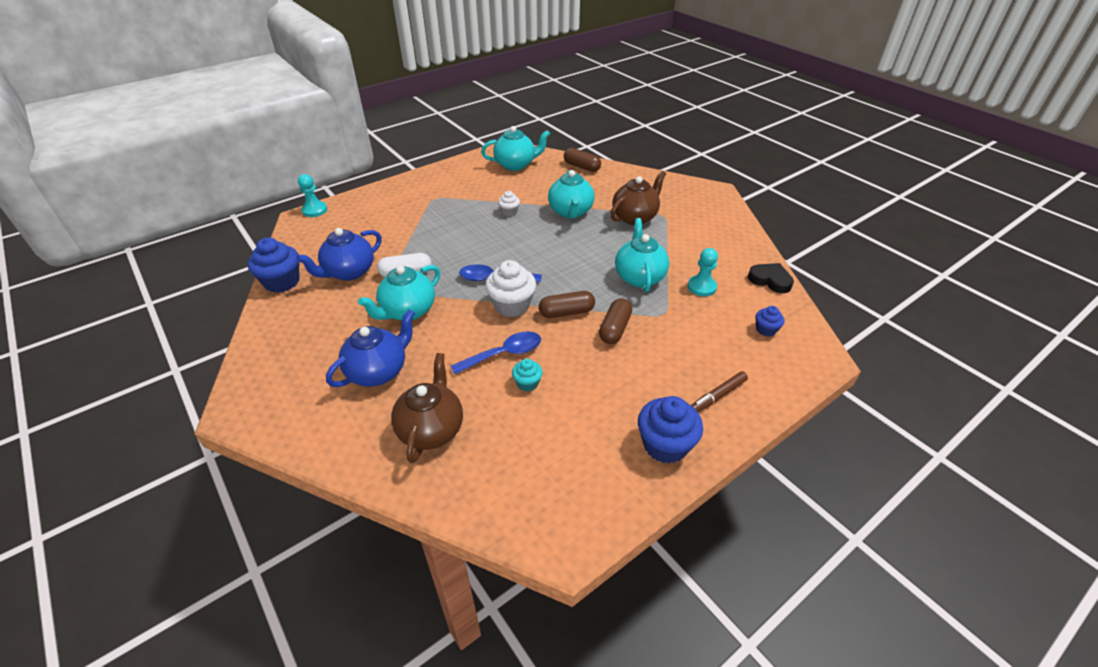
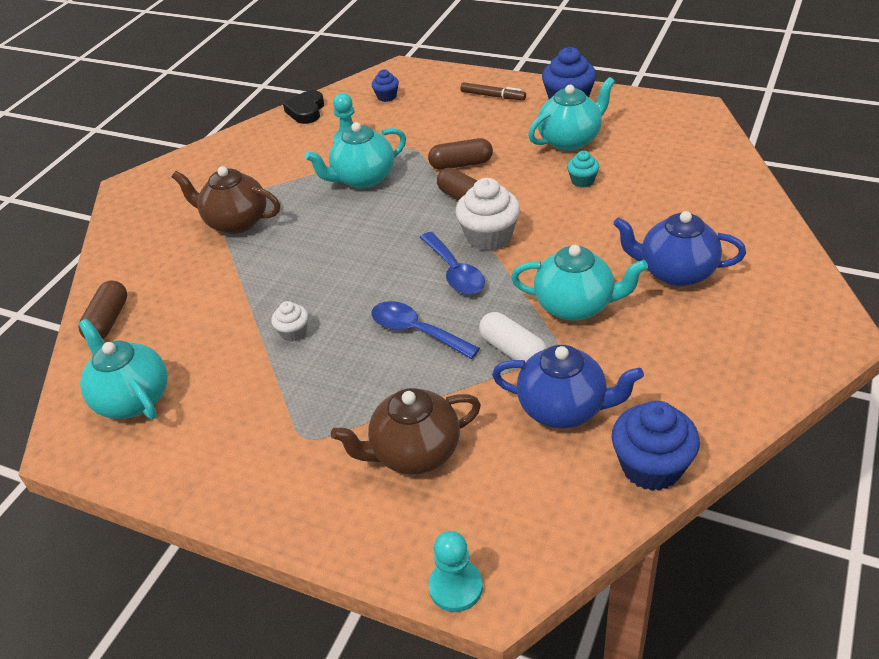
camera: 115 degrees left, 0 degrees up
(431, 429) = (691, 204): brown teapot -> brown teapot (414, 452)
(504, 354) = (563, 209): blue spoon -> blue spoon (416, 331)
(570, 212) = (256, 277): turquoise teapot -> turquoise teapot (570, 140)

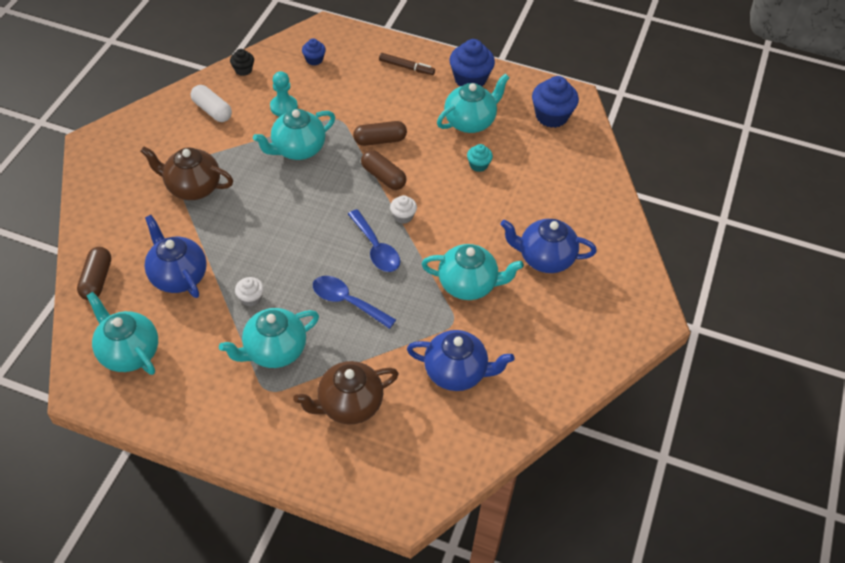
camera: 10 degrees left, 10 degrees up
(206, 312) = (178, 276): none -> blue teapot
(306, 111) = (243, 70): black heart -> black cupcake
(318, 391) = (274, 351): none -> turquoise teapot
(456, 587) = (380, 506): turquoise pawn -> none
(489, 237) = (403, 216): white cupcake -> white cupcake, size x0.53
(513, 351) = (421, 322): white capsule -> white capsule (212, 110)
(651, 467) = (515, 420): blue cupcake -> blue cupcake (551, 116)

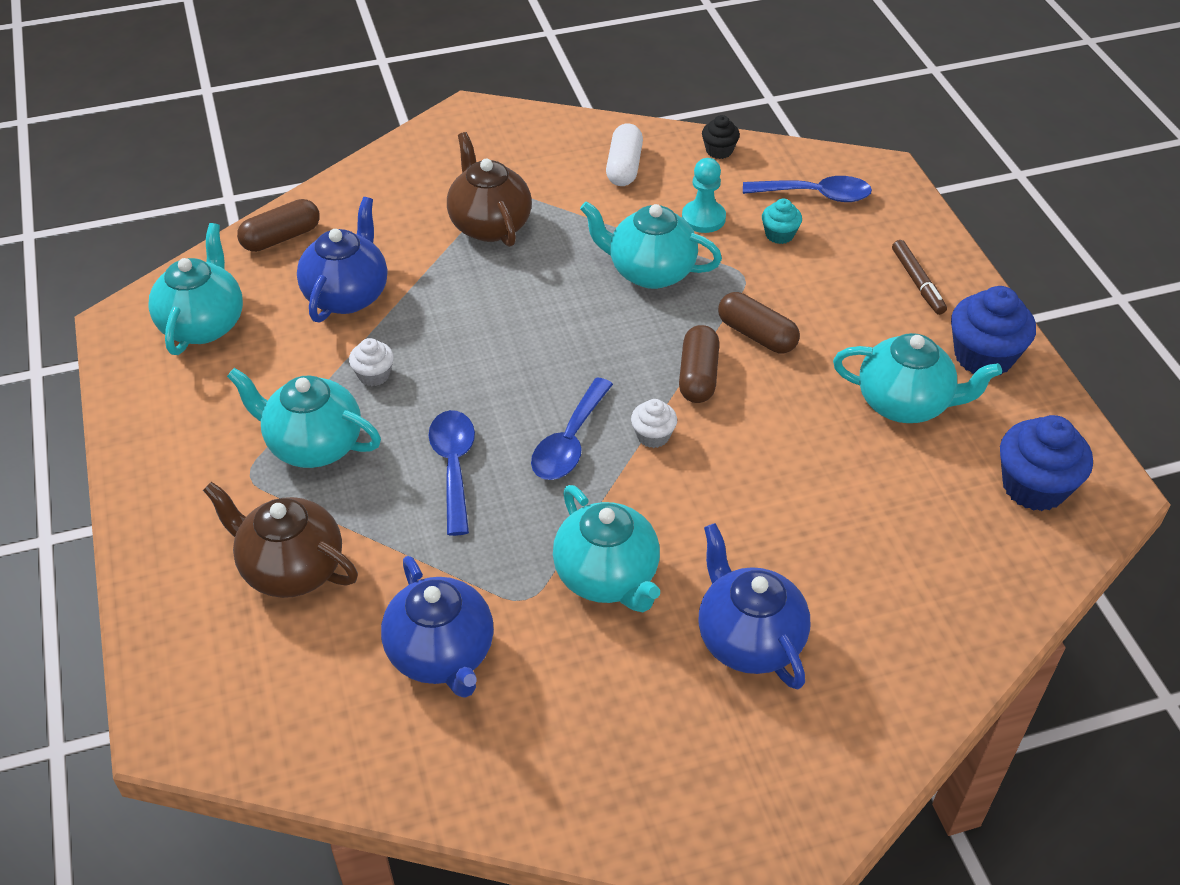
camera: 55 degrees right, 5 degrees down
(314, 60) = (815, 195): blue cupcake -> blue spoon
(478, 165) = (836, 460): turquoise cupcake -> turquoise cupcake (779, 234)

